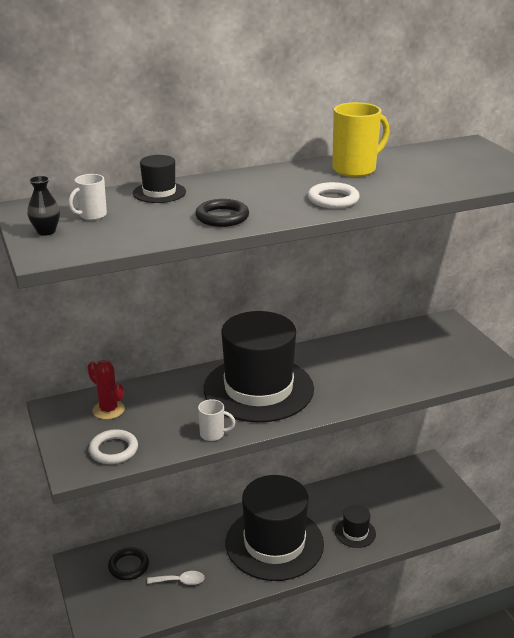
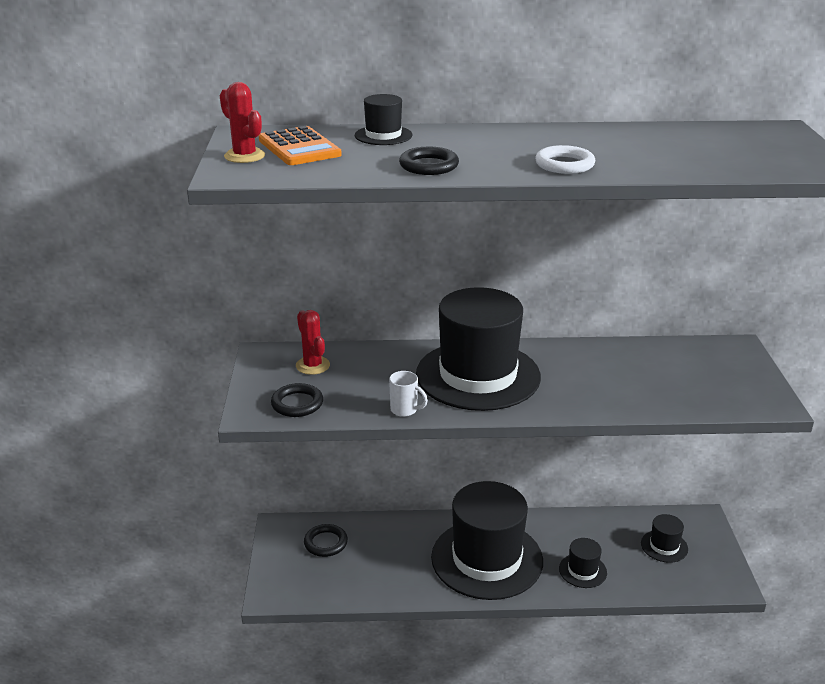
camera: 20 degrees right, 0 degrees up
(46, 231) = (244, 156): black vase -> red cactus
(91, 215) = (299, 148): white mug -> orange calculator
(113, 450) = (297, 404): white ring -> black ring
(180, 581) = (371, 571): white spoon -> none
(355, 169) = (617, 138): yellow mug -> none
(408, 495) = (664, 546): none -> black hat

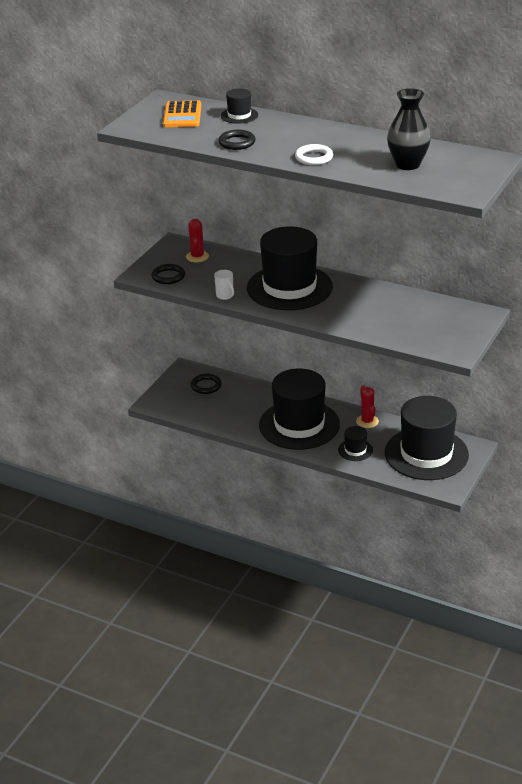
camera: 30 degrees right, 5 degrees up
(244, 156) = (147, 115): red cactus -> red cactus (367, 421)
(664, 546) = (426, 454): black hat -> black hat, size x2.37
(695, 151) = (407, 164): none -> black vase

